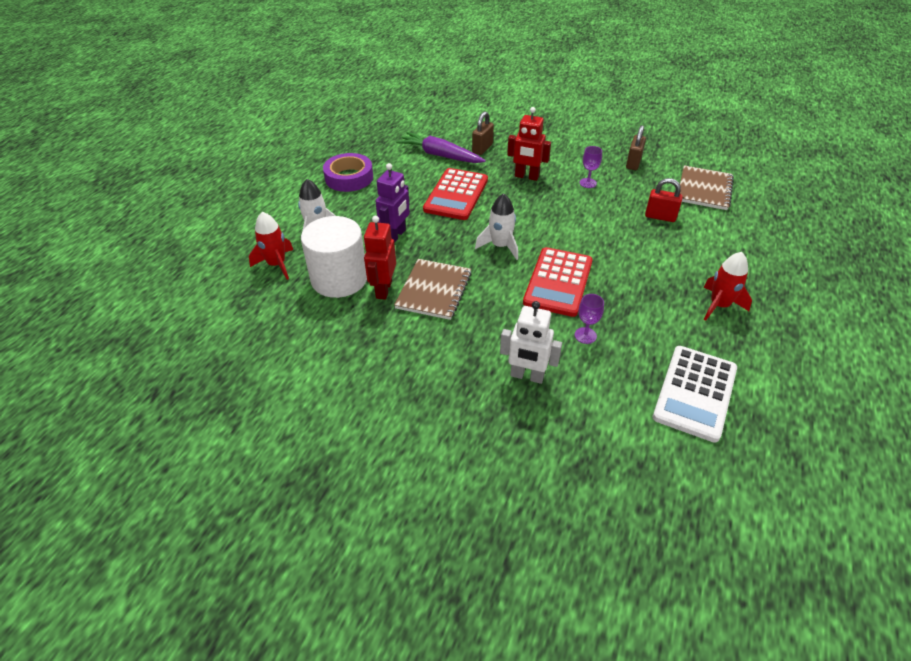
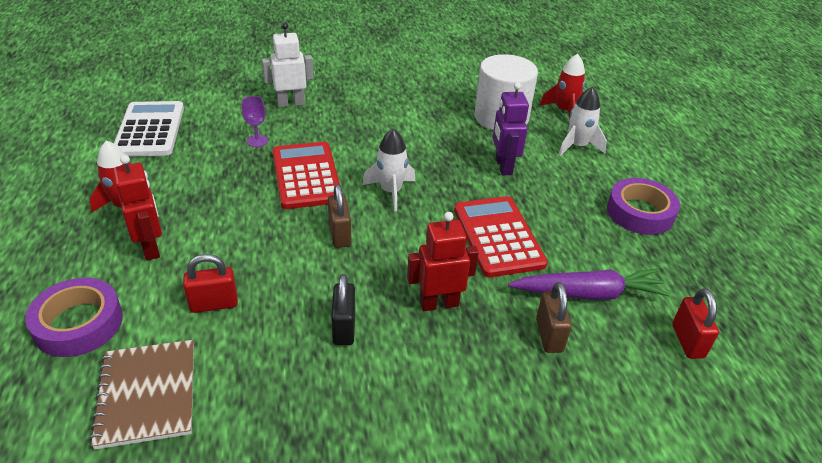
camera: 145 degrees right, 5 degrees down
(383, 289) = (456, 121): red robot -> red robot (151, 248)
(418, 127) = (687, 341): none -> red padlock
(434, 290) = (414, 133): brown notebook -> none
(588, 183) = (344, 328): purple goblet -> black padlock
(633, 163) = (289, 412): brown padlock -> brown padlock (340, 235)
(747, 232) = (78, 323): none -> purple tape

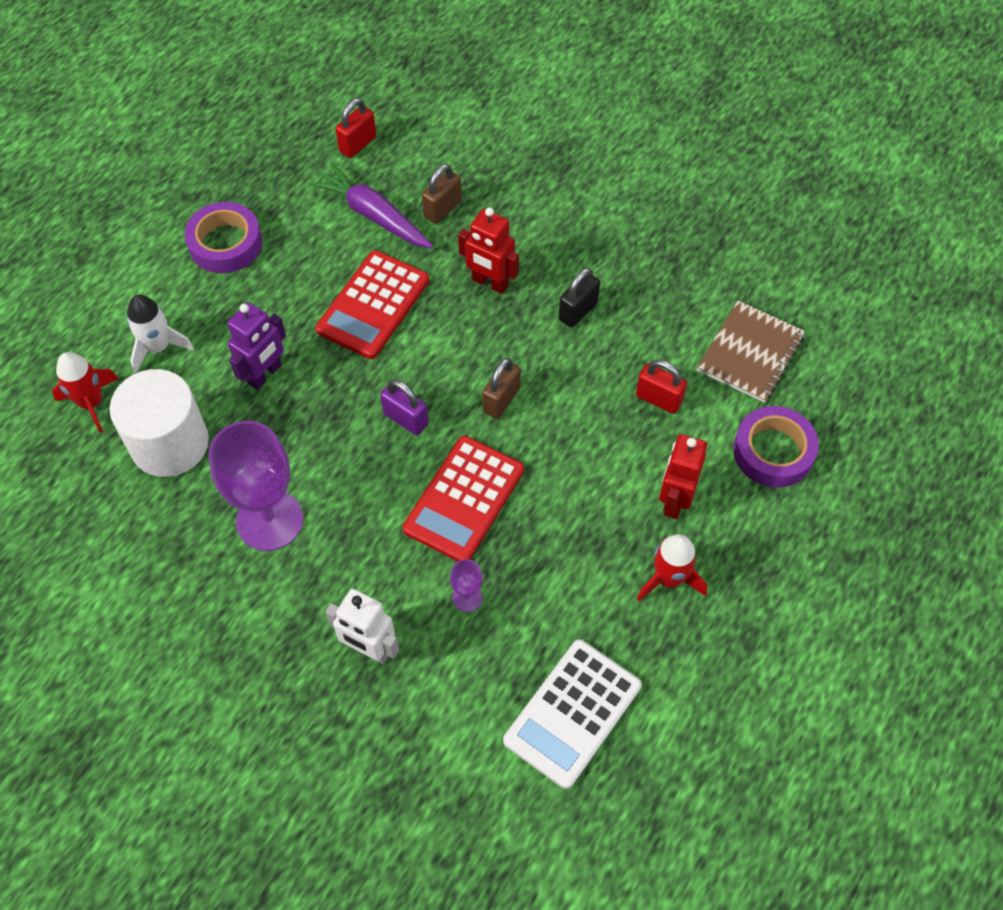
camera: 135 degrees left, 20 degrees up
(391, 191) = (405, 419): white rocket -> purple padlock
(405, 117) = (270, 520): none -> purple goblet

